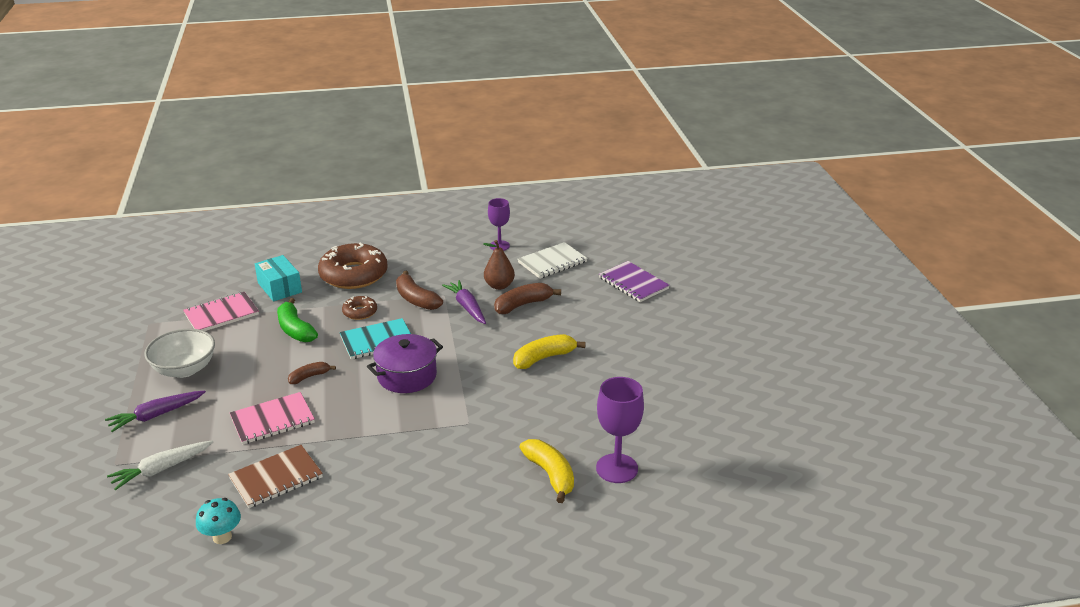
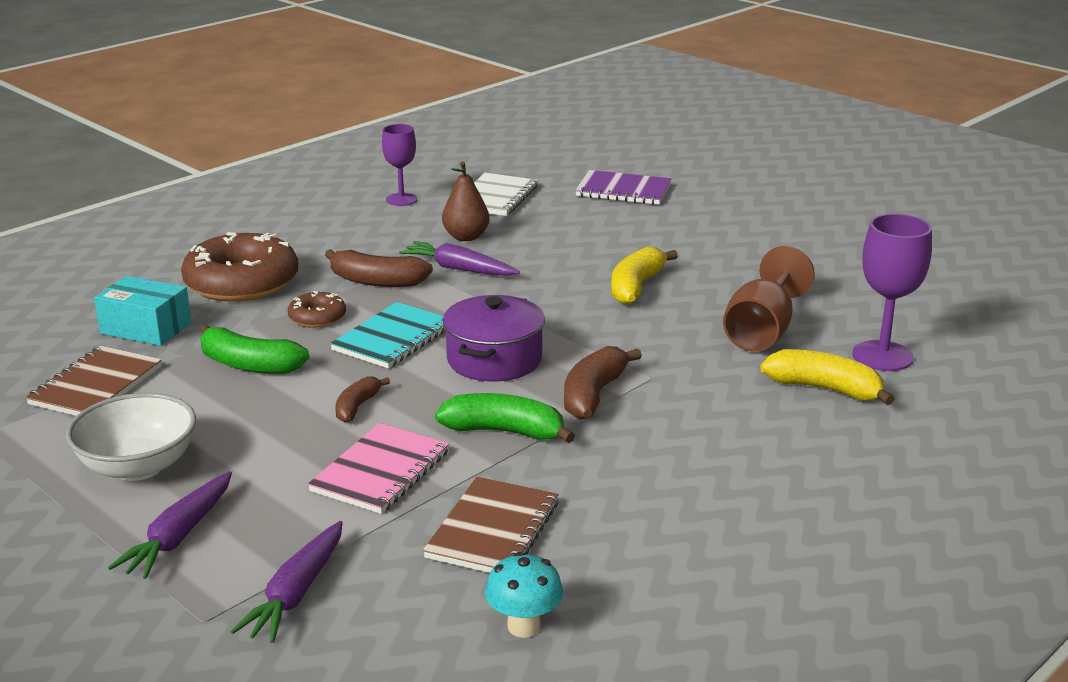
camera: 35 degrees left, 5 degrees down
(161, 469) = (296, 593): white carrot -> purple carrot
(221, 314) = (96, 385): pink notebook -> brown notebook
(354, 423) = (505, 431): none -> green banana
(523, 305) = (526, 246): brown banana -> brown banana (593, 395)
(571, 420) = (762, 332): none -> brown goblet

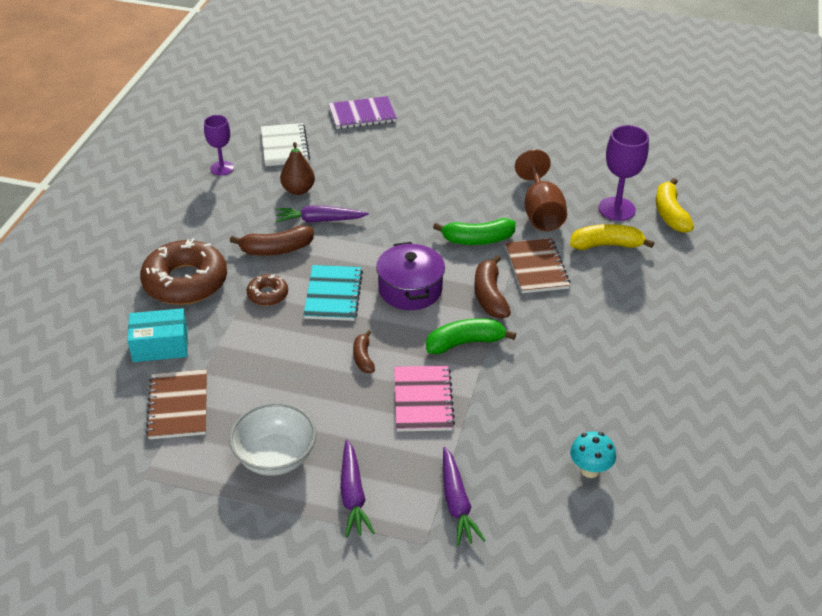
camera: 30 degrees left, 15 degrees up
(249, 365) = (263, 350): green banana -> green banana (477, 240)
(492, 530) = (520, 415): brown notebook -> brown notebook (536, 267)
(636, 287) = (441, 199): yellow banana -> yellow banana (670, 214)

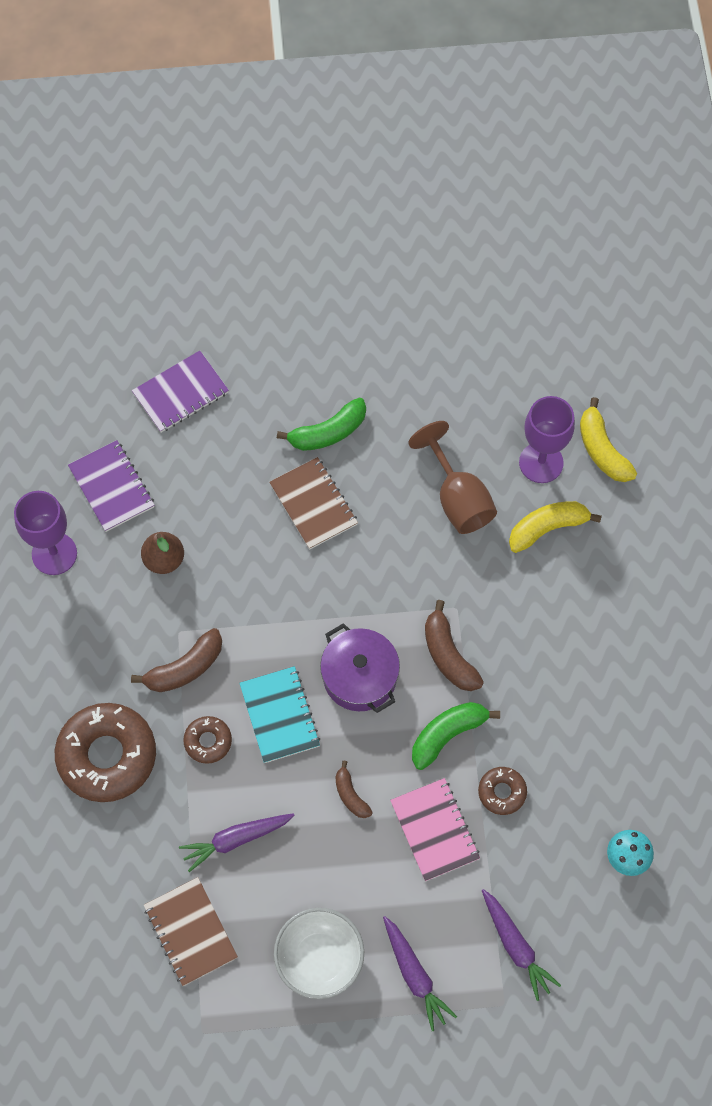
camera: 20 degrees left, 25 degrees up
(160, 346) = (129, 859): turquoise box -> none
(222, 168) = (54, 554): purple goblet -> purple goblet, size x1.52
(284, 146) = (111, 487): white notebook -> purple notebook
(320, 220) = (212, 602): purple carrot -> purple carrot (236, 839)
(477, 240) = (403, 570): green banana -> green banana (328, 432)
(494, 392) = (502, 792): none -> brown donut
(536, 267) = (483, 592): brown notebook -> brown notebook (313, 504)

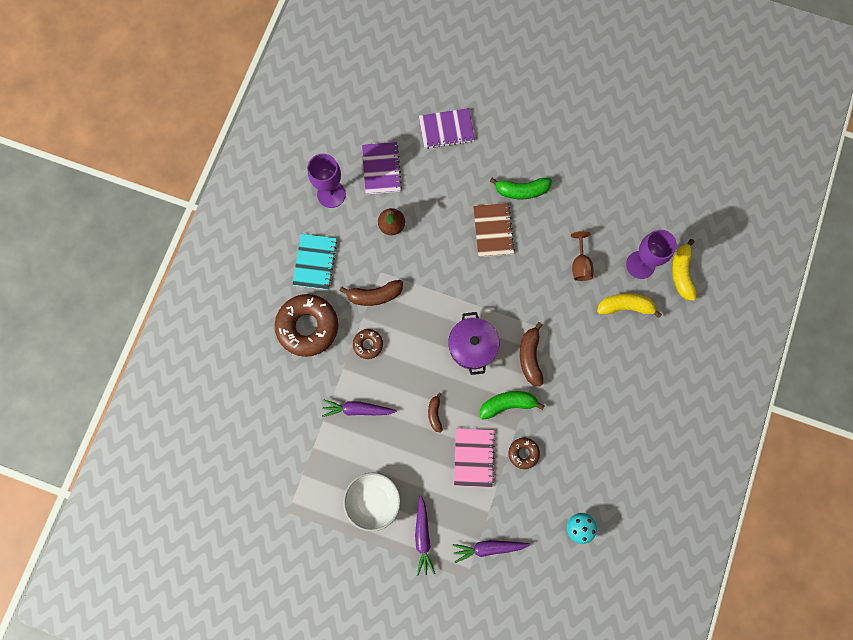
camera: 25 degrees right, 10 degrees up
(191, 932) = (308, 451): brown notebook -> none
(279, 715) = (415, 348): turquoise notebook -> turquoise notebook (315, 262)
(458, 498) = (580, 265): brown goblet -> brown goblet, size x0.66
(516, 946) = (489, 548): purple carrot -> purple carrot turned 90 degrees clockwise

